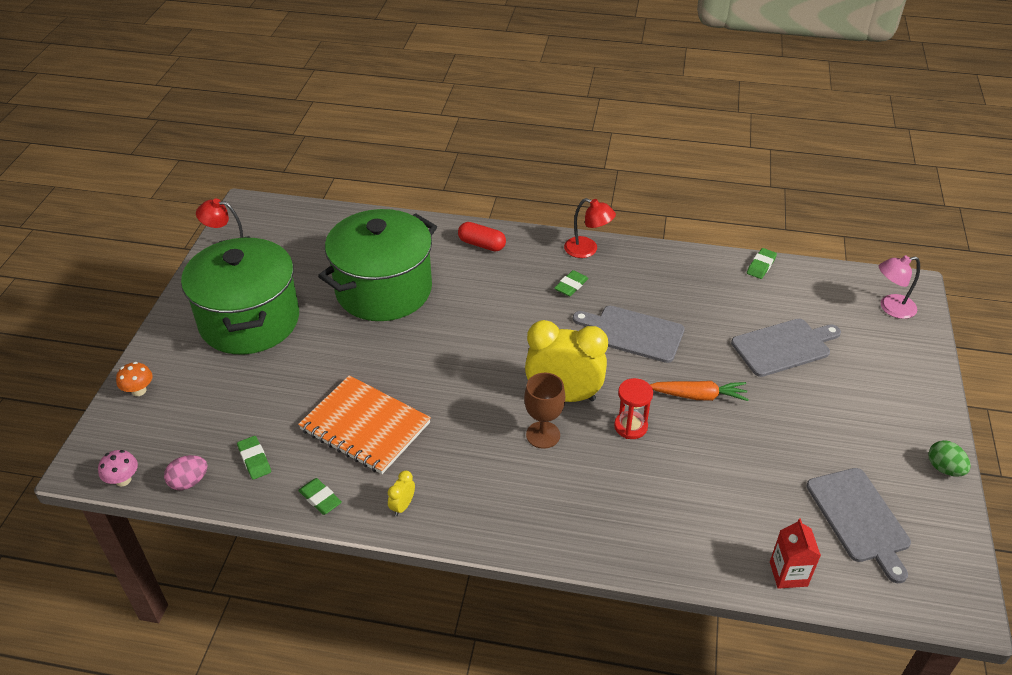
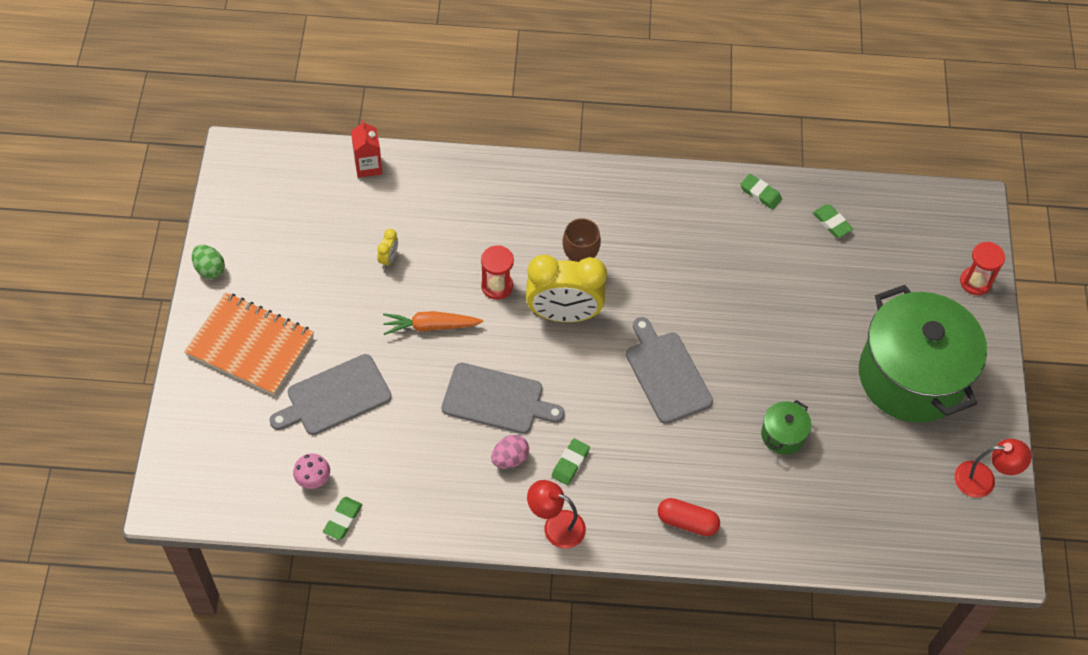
camera: 170 degrees right, 15 degrees up
(123, 480) = (935, 195): pink mushroom -> pink mushroom (313, 479)
(139, 391) = (975, 282): orange mushroom -> red hourglass
(189, 482) = (878, 198): pink egg -> pink egg (510, 458)
(365, 426) = (745, 264): orange notebook -> orange notebook (250, 345)
(384, 290) = (783, 435): green pot -> green pot, size x0.40
(402, 506) = (689, 193): yellow clock -> yellow clock (388, 259)
(859, 518) = (299, 216): grey cutting board -> grey cutting board (666, 374)
(891, 308) = (202, 465): pink lamp -> none

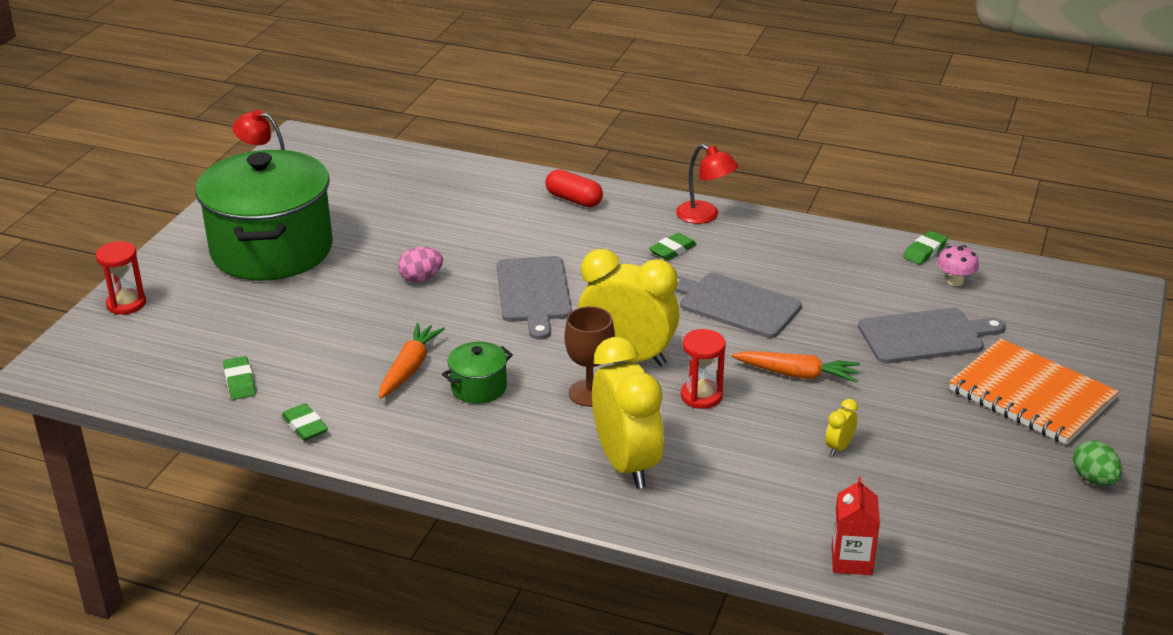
camera: 160 degrees left, 25 degrees down
(510, 458) = (736, 262): pink egg -> pink egg (421, 278)
(530, 210) = (626, 464): none -> yellow clock
(720, 265) = (409, 368): none -> orange carrot
(783, 435) = (440, 234): green pot -> green pot (479, 388)

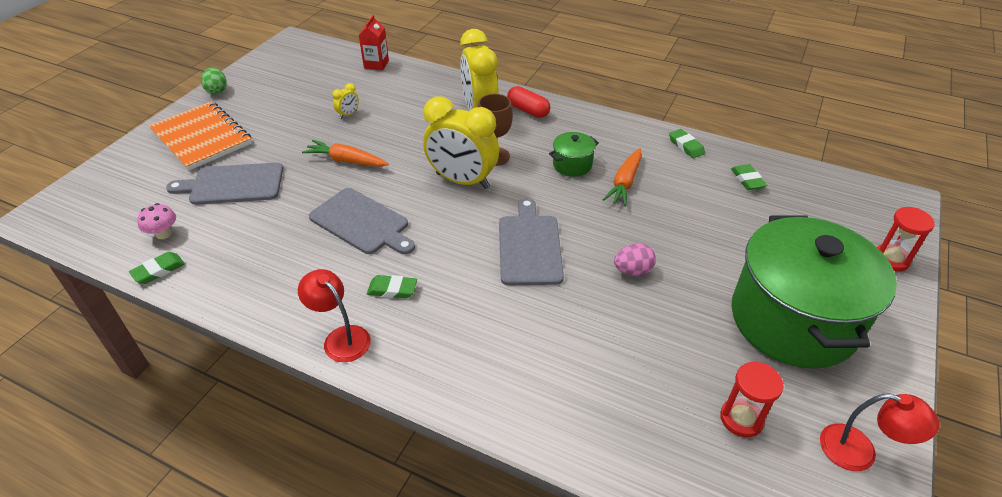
camera: 175 degrees left, 10 degrees up
(574, 199) = (477, 379): red capsule -> red capsule (528, 110)
(672, 250) = (392, 289): green eraser -> green eraser turned 45 degrees clockwise
(701, 396) = (419, 150): red hourglass -> red hourglass (741, 419)

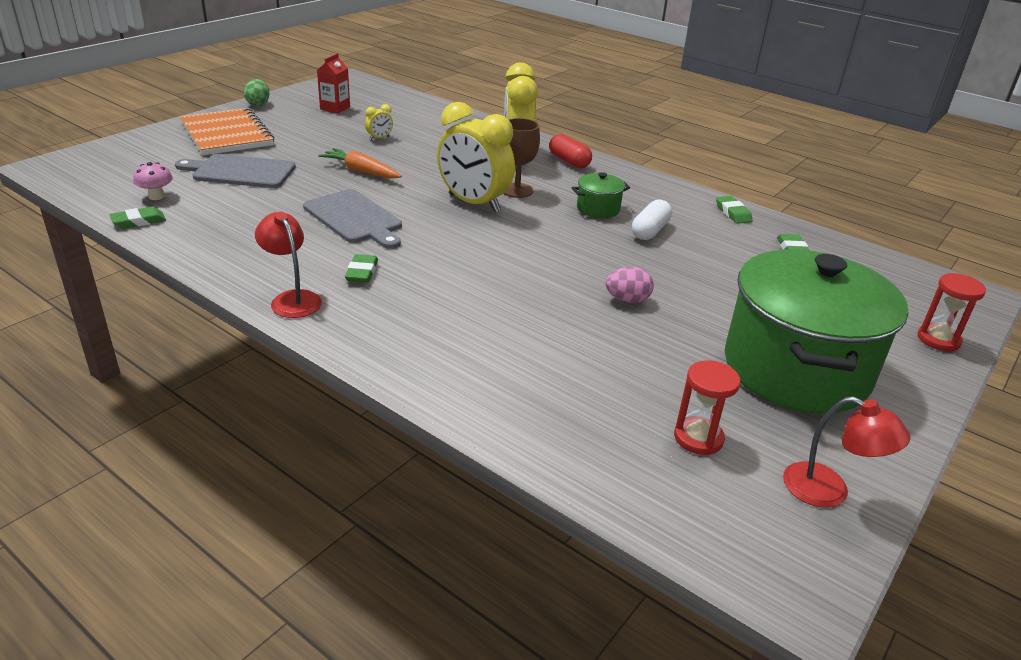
camera: 10 degrees right, 10 degrees down
(376, 64) = (425, 106): red carton -> red carton (335, 108)
(392, 289) = (362, 272): green eraser -> green eraser turned 75 degrees clockwise
(529, 246) = (522, 263): grey cutting board -> none
(625, 183) = (650, 231): orange carrot -> white capsule

